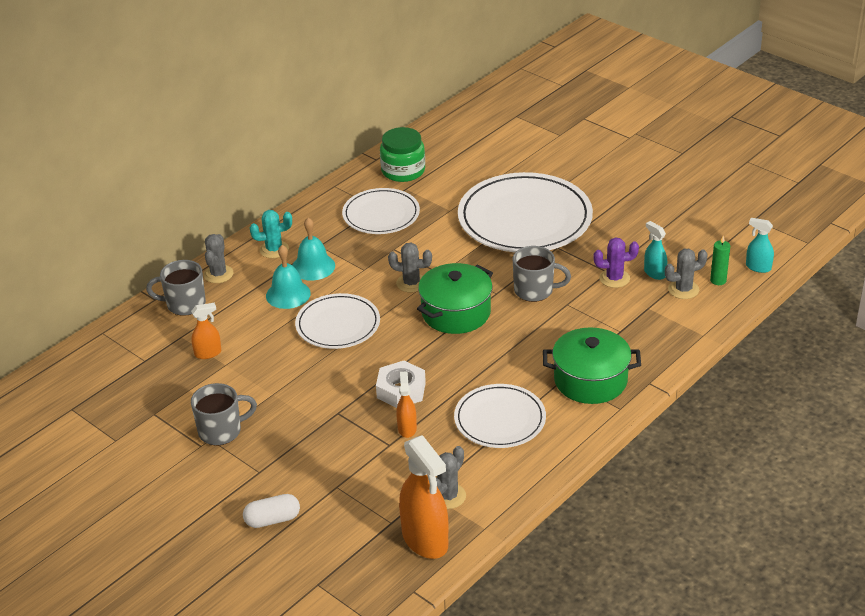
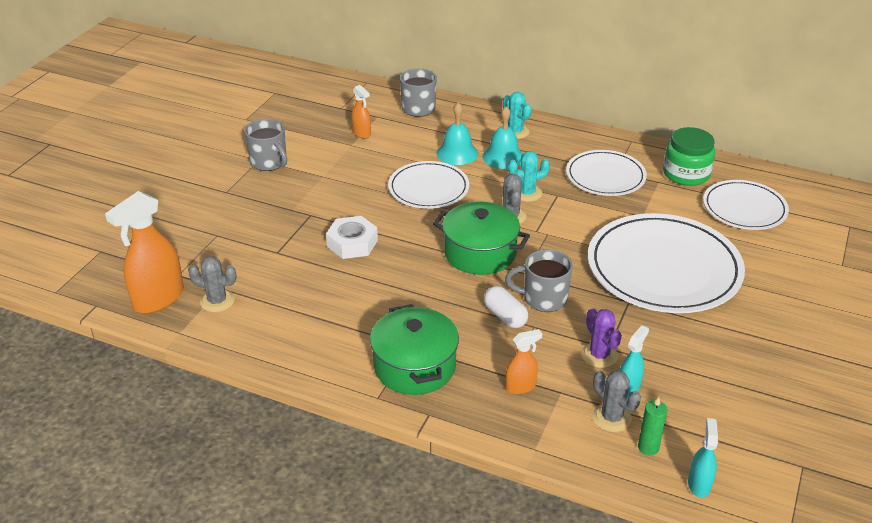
camera: 70 degrees right, 0 degrees up
(218, 274) = (465, 113): grey cactus -> none
(272, 519) = (171, 211): white capsule -> white capsule (505, 316)
(381, 265) = (527, 193): none -> turquoise cactus
(407, 428) = (301, 258): orange spray bottle -> orange spray bottle (520, 387)
(500, 419) = (332, 313): white plate -> white plate (744, 208)
(535, 290) = (543, 299): grey mug -> grey mug turned 105 degrees clockwise

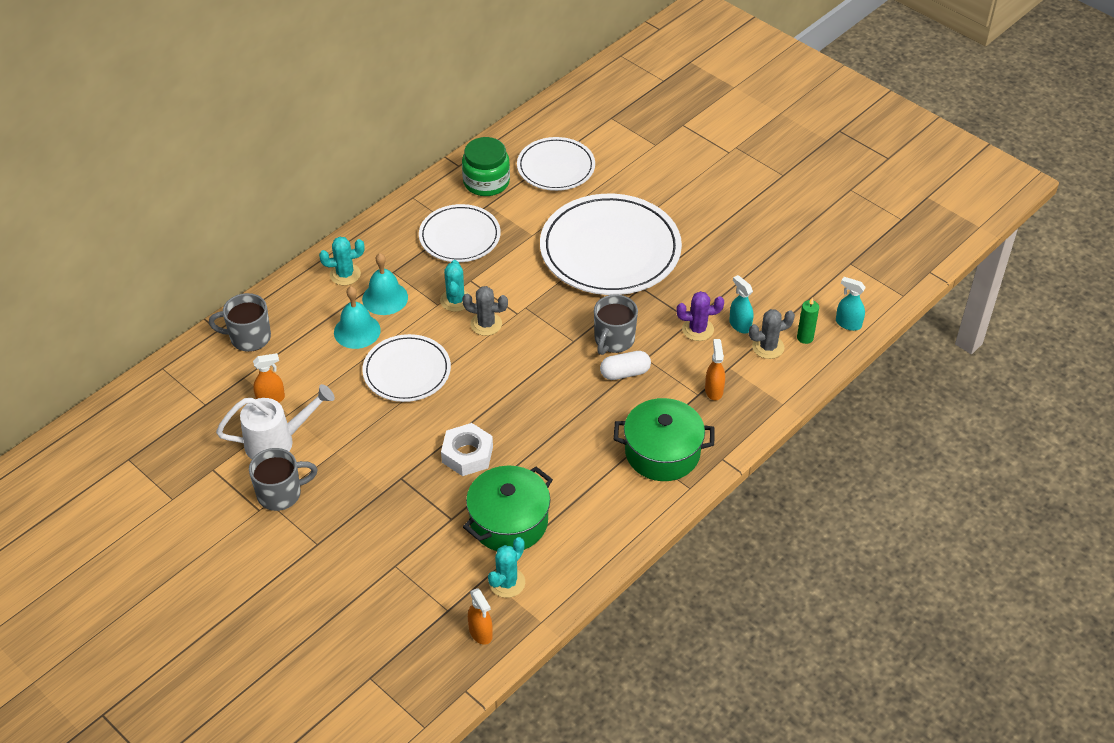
camera: 70 degrees left, 10 degrees up
(158, 299) = (480, 633): orange spray bottle -> orange spray bottle, size x0.52
(217, 301) = (507, 582): grey cactus -> turquoise cactus
(320, 147) = (277, 441): none -> white watering can
(480, 253) = (530, 363): green pot -> green pot (509, 522)

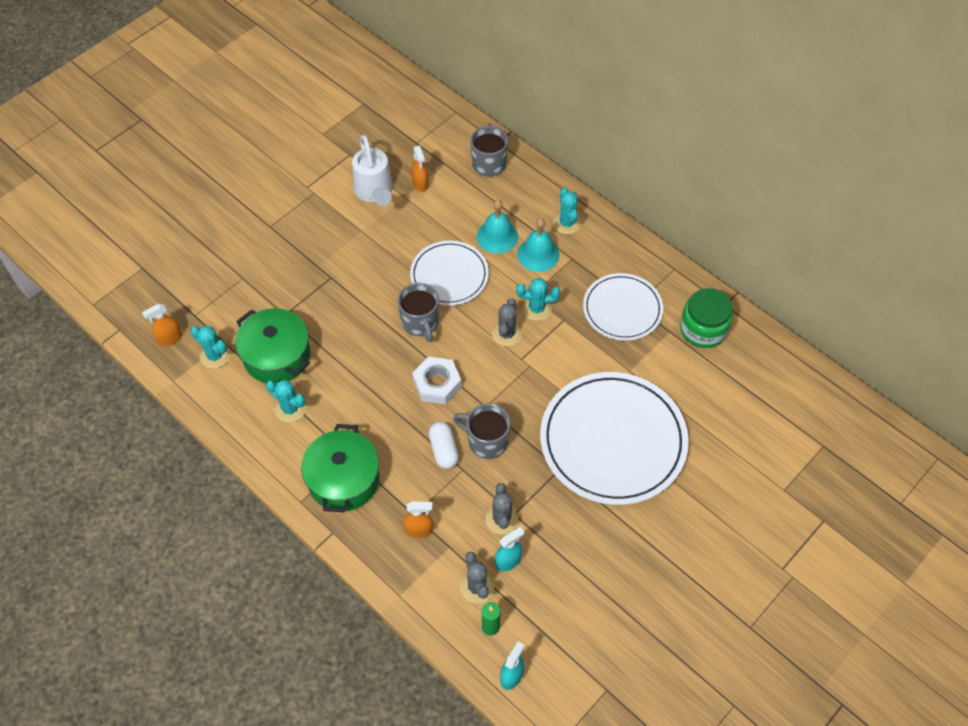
camera: 90 degrees right, 10 degrees up
(280, 494) = (321, 199): grey mug -> grey mug (420, 323)
(467, 454) = (352, 324): white nut -> white nut (437, 384)
(556, 167) = (733, 391): white plate -> none
(578, 504) = (290, 409): none -> turquoise cactus
(697, 329) = (501, 519): purple cactus -> grey cactus

